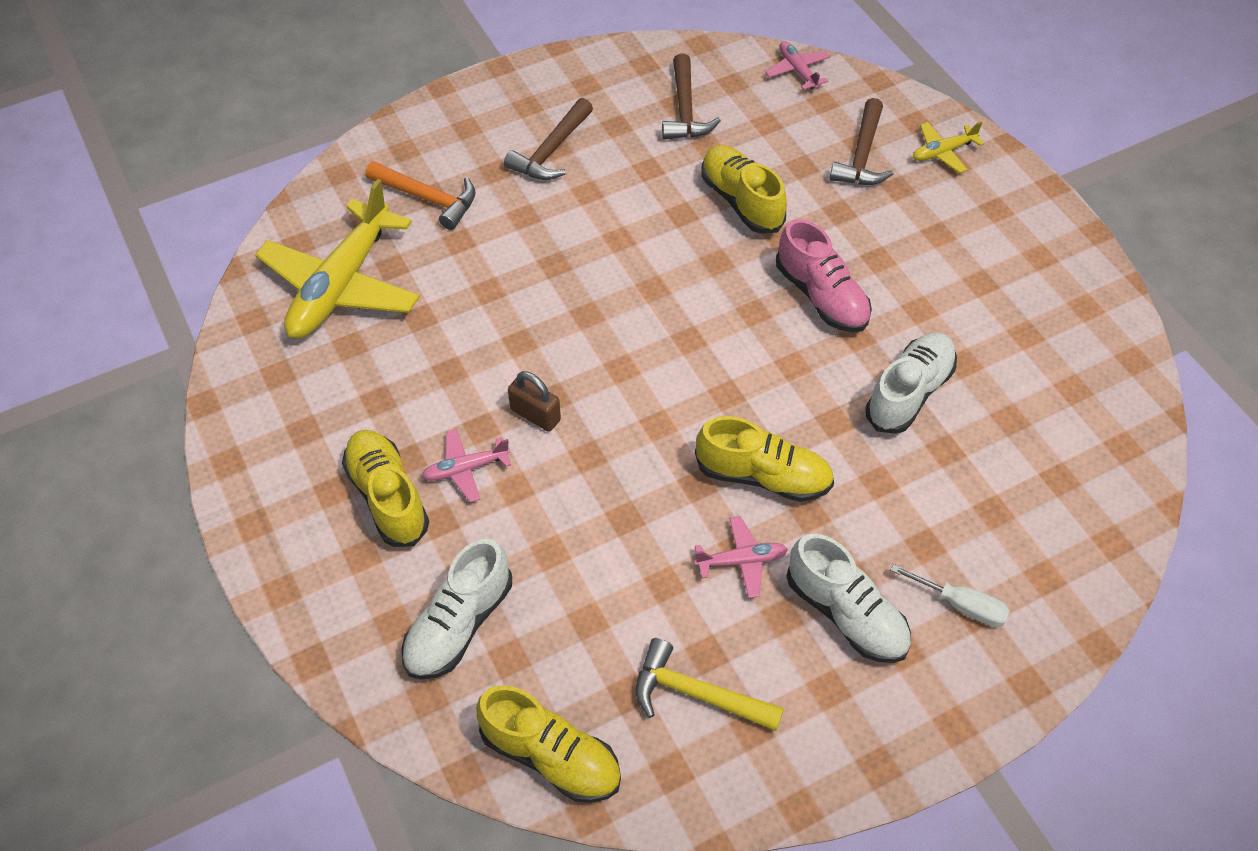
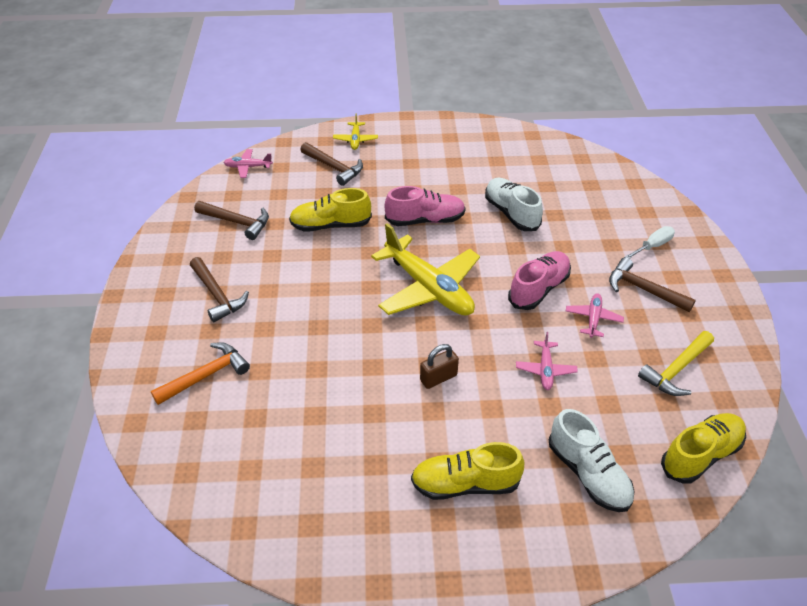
camera: 65 degrees left, 10 degrees down
(341, 285) = (250, 455): yellow plane -> yellow plane (428, 288)
(465, 469) = (463, 430): pink plane -> pink plane (545, 370)
(763, 476) = (539, 289): yellow shoe -> pink shoe
(846, 614) = (643, 289): white shoe -> brown hammer

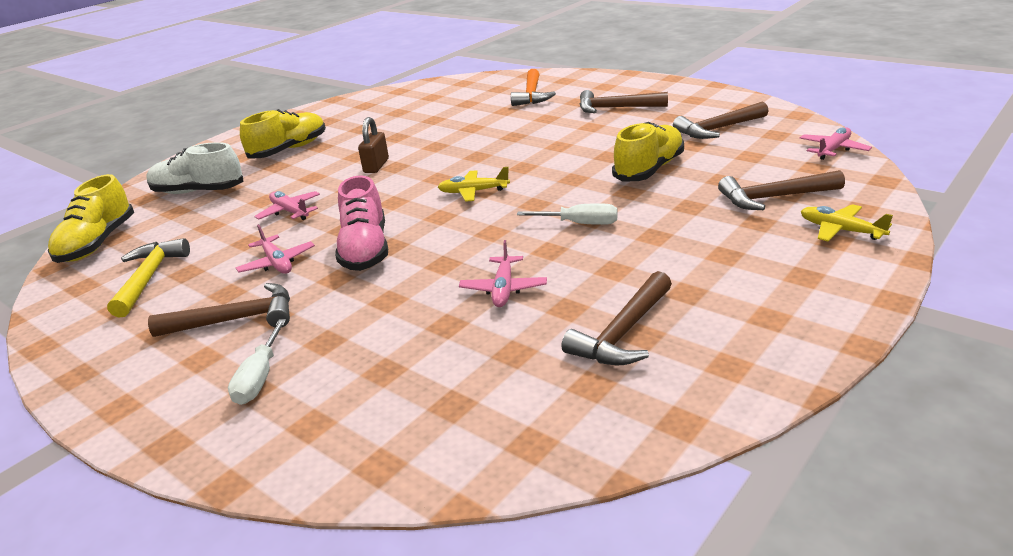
camera: 135 degrees right, 15 degrees down
(425, 220) = (580, 224): pink shoe -> white screwdriver
(428, 288) = (473, 192): yellow plane -> yellow plane, size x0.45
(501, 165) = (623, 332): none -> brown hammer
(511, 213) = (503, 289): white shoe -> pink plane

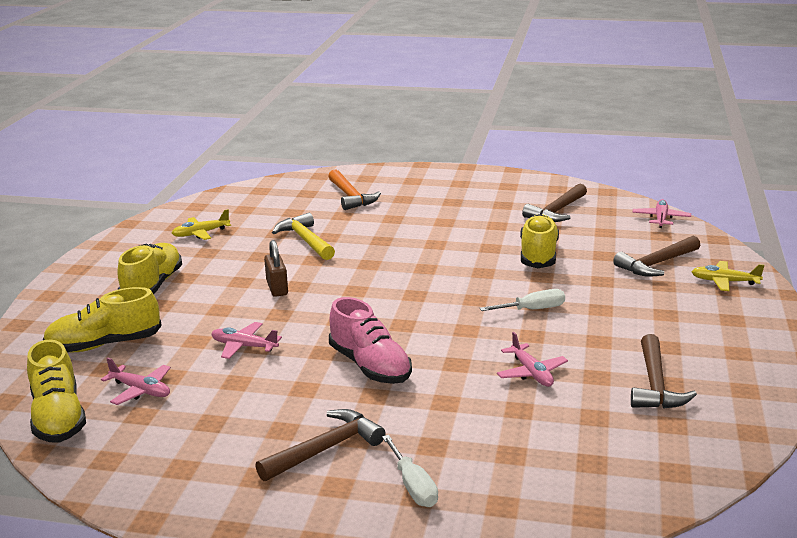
camera: 30 degrees left, 5 degrees down
(149, 278) = (176, 436): yellow hammer -> yellow hammer (306, 240)
(198, 191) = (104, 345): white shoe -> yellow shoe
(277, 263) = (297, 394): pink plane -> pink plane (141, 390)
(473, 192) = (407, 298): yellow plane -> yellow plane (200, 233)
(616, 108) = (448, 201): brown hammer -> none

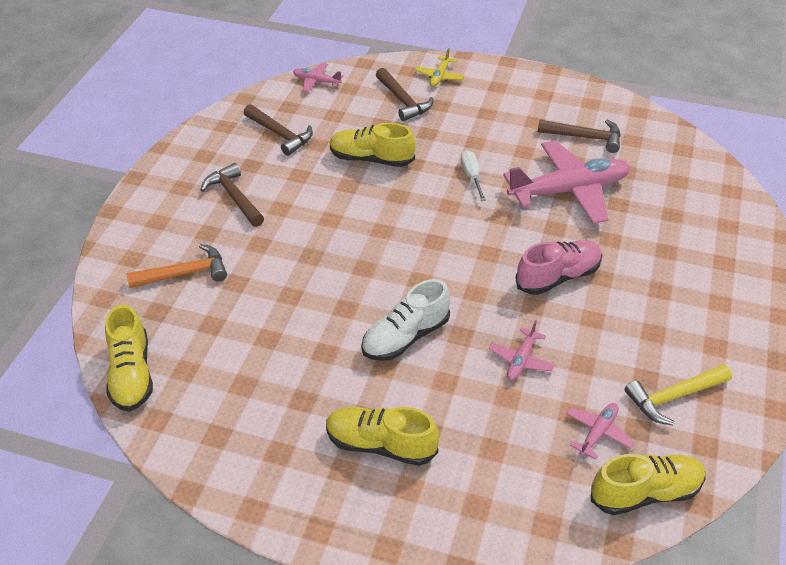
camera: 85 degrees left, 20 degrees up
(104, 345) = (511, 474): yellow shoe -> yellow shoe (131, 374)
(200, 233) = (247, 409): yellow plane -> none
(277, 288) = (405, 337): brown padlock -> white shoe
(306, 240) = (295, 314): yellow hammer -> yellow hammer (673, 397)
(325, 449) = (676, 307): brown hammer -> brown hammer (234, 197)
(413, 486) = (714, 264): white screwdriver -> none
(531, 373) = (569, 191): pink plane -> pink plane, size x2.22

